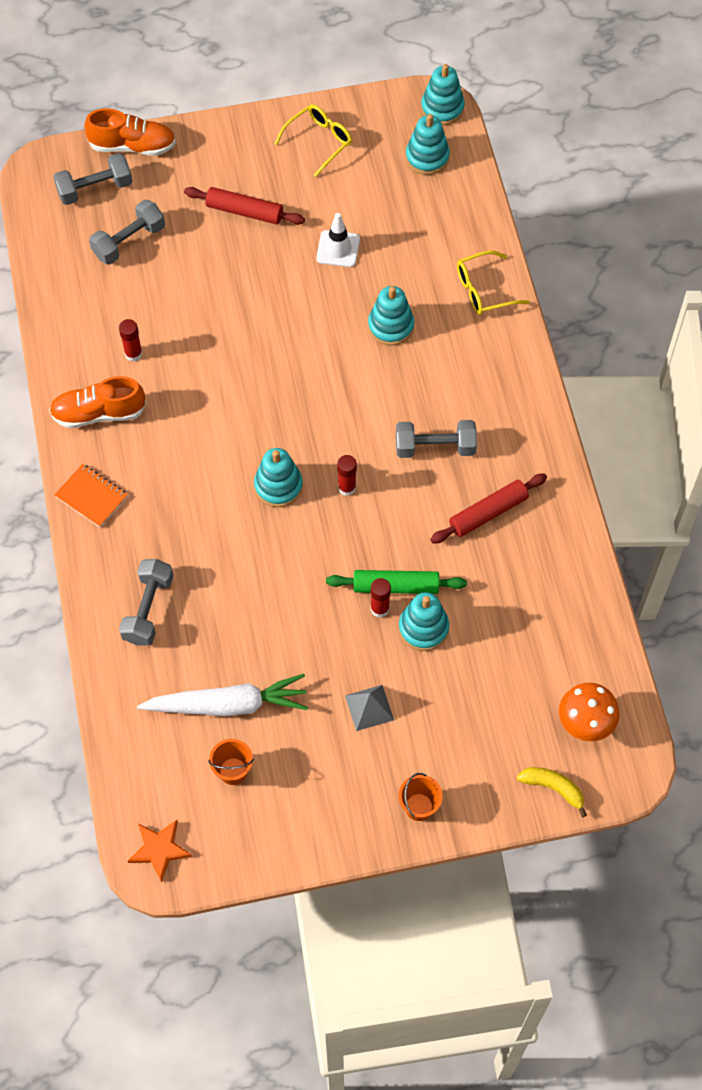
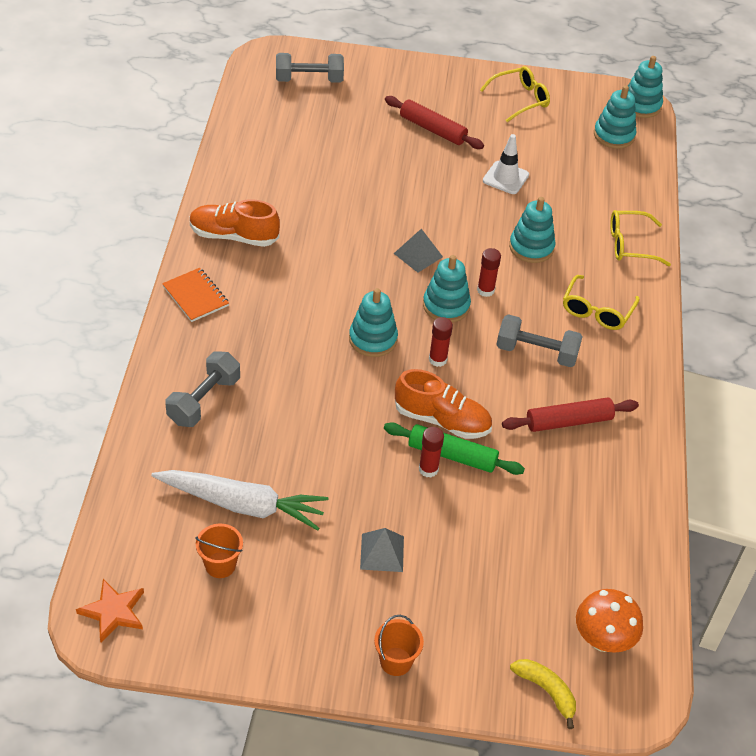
camera: 15 degrees right, 15 degrees down
(129, 241) = (321, 123): grey dumbbell -> none
(133, 146) = (355, 60): orange shoe -> orange shoe (442, 420)
(133, 354) = (286, 202): red glue stick -> red glue stick (485, 290)
(286, 373) = (418, 255): none -> grey pyramid
(423, 628) = (465, 500): turquoise stacking toy -> turquoise stacking toy (446, 306)
(476, 380) = (597, 311): none -> yellow glasses

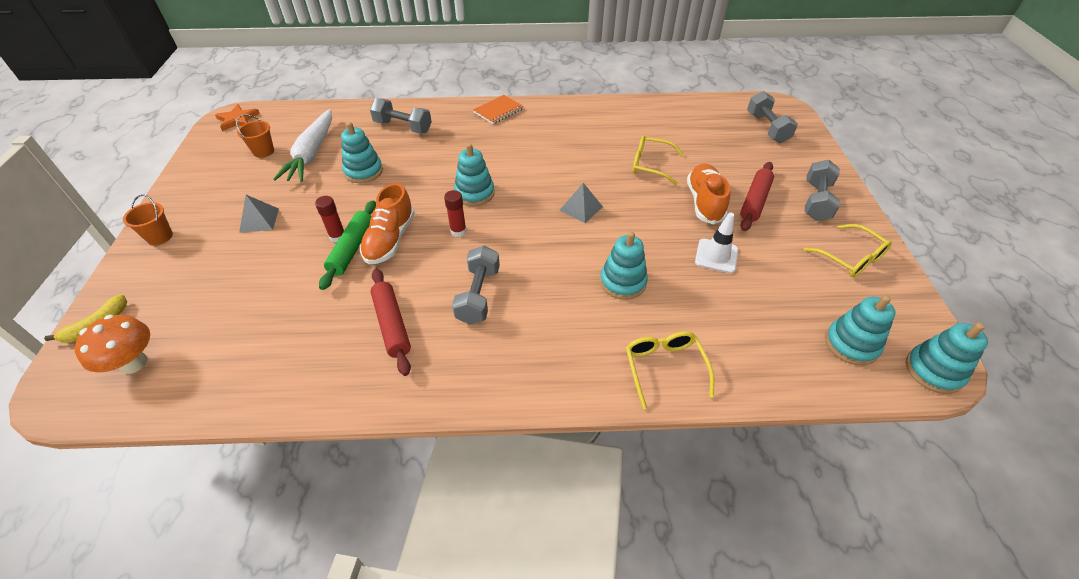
camera: 85 degrees right, 0 degrees up
(233, 236) = (564, 117): orange shoe -> orange shoe (704, 202)
(441, 90) = (816, 201): none -> grey dumbbell
(446, 306) = (523, 230): turquoise stacking toy -> turquoise stacking toy (363, 171)
(485, 290) = (551, 254): red glue stick -> none
(597, 311) = (547, 340): yellow glasses -> yellow glasses (650, 165)

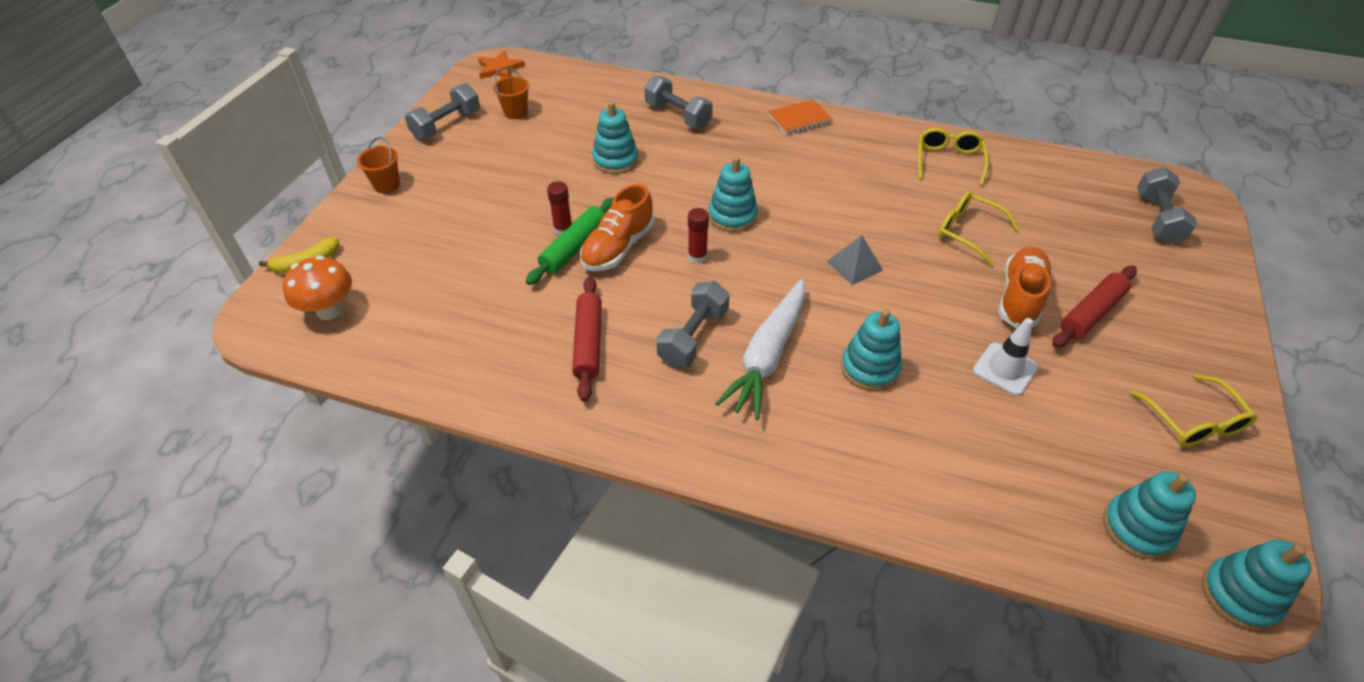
camera: 20 degrees right, 0 degrees up
(259, 220) = (488, 191): grey pyramid -> none
(312, 153) = (566, 126): white carrot -> white carrot (767, 356)
(664, 367) = (878, 481): yellow glasses -> yellow glasses (948, 161)
(816, 201) = (1181, 335): grey dumbbell -> grey dumbbell (446, 125)

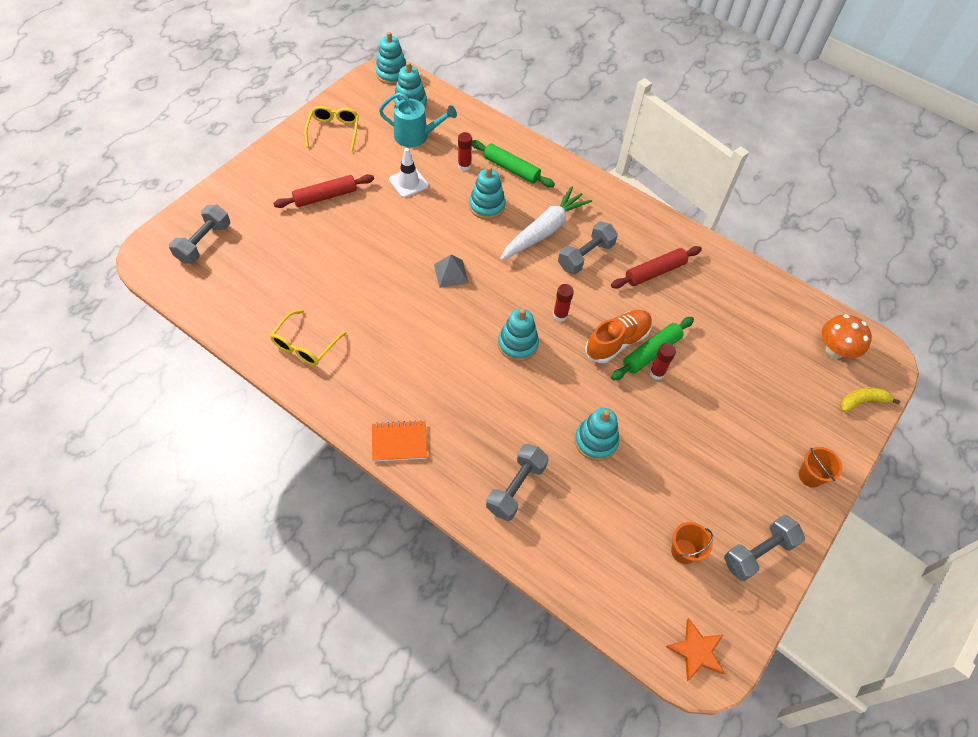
camera: 165 degrees left, 10 degrees up
(588, 343) = (655, 272): red rolling pin -> red rolling pin turned 45 degrees clockwise
(678, 116) = (516, 488): grey dumbbell -> grey dumbbell turned 60 degrees clockwise
(873, 446) = (511, 169): none -> green rolling pin
(949, 426) = (464, 166): none -> red glue stick
(967, 232) = (350, 274): yellow glasses -> none
(1020, 297) = (359, 219): orange shoe -> none
(1067, 458) = (415, 136): none -> turquoise watering can

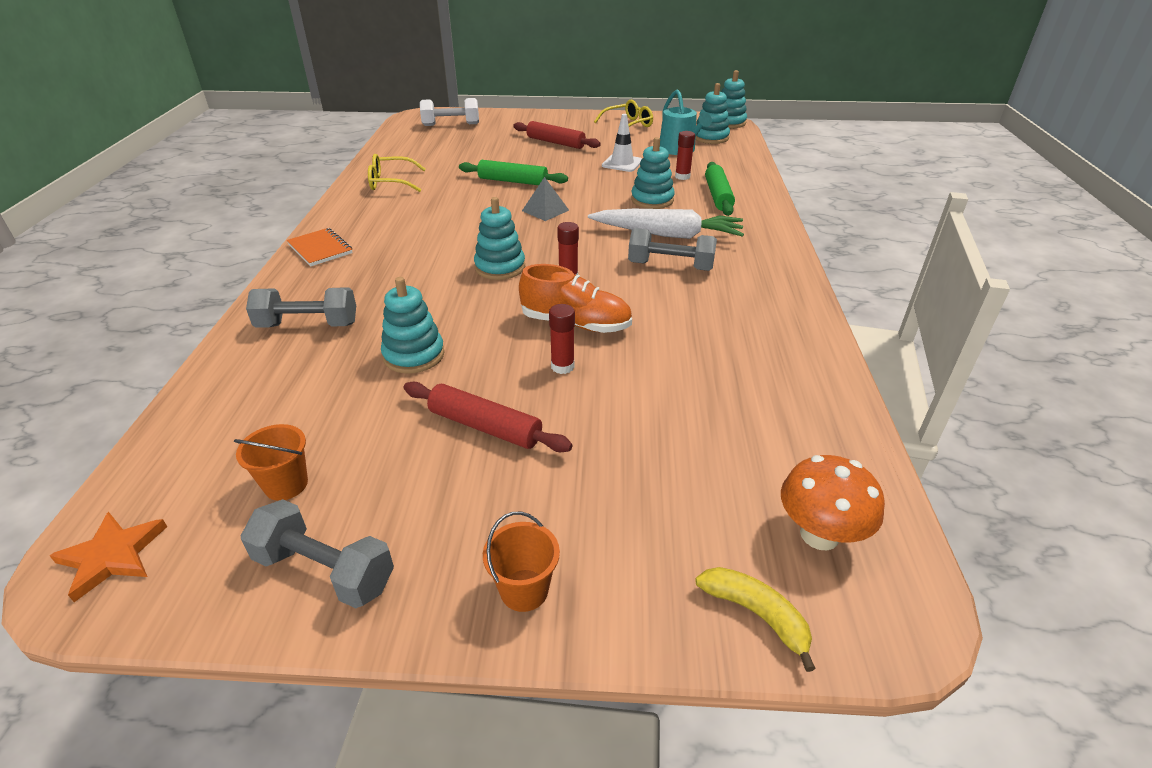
camera: 60 degrees right, 20 degrees down
(204, 243) = (451, 125): grey dumbbell -> white dumbbell
(651, 352) = (589, 352): green rolling pin -> green rolling pin (513, 181)
(655, 272) = (716, 315): red rolling pin -> red rolling pin (485, 427)

